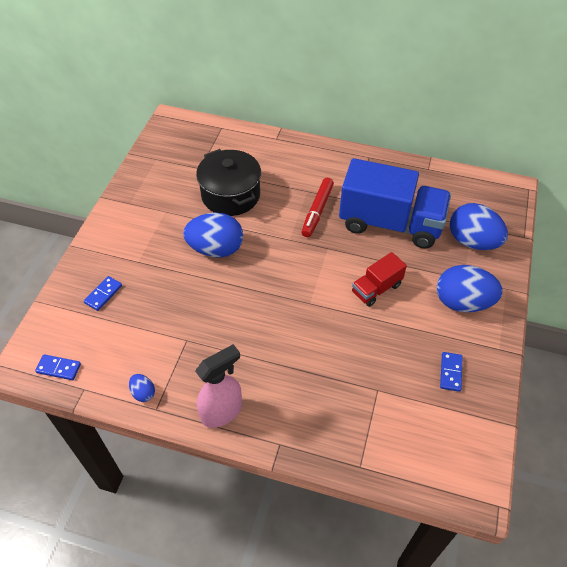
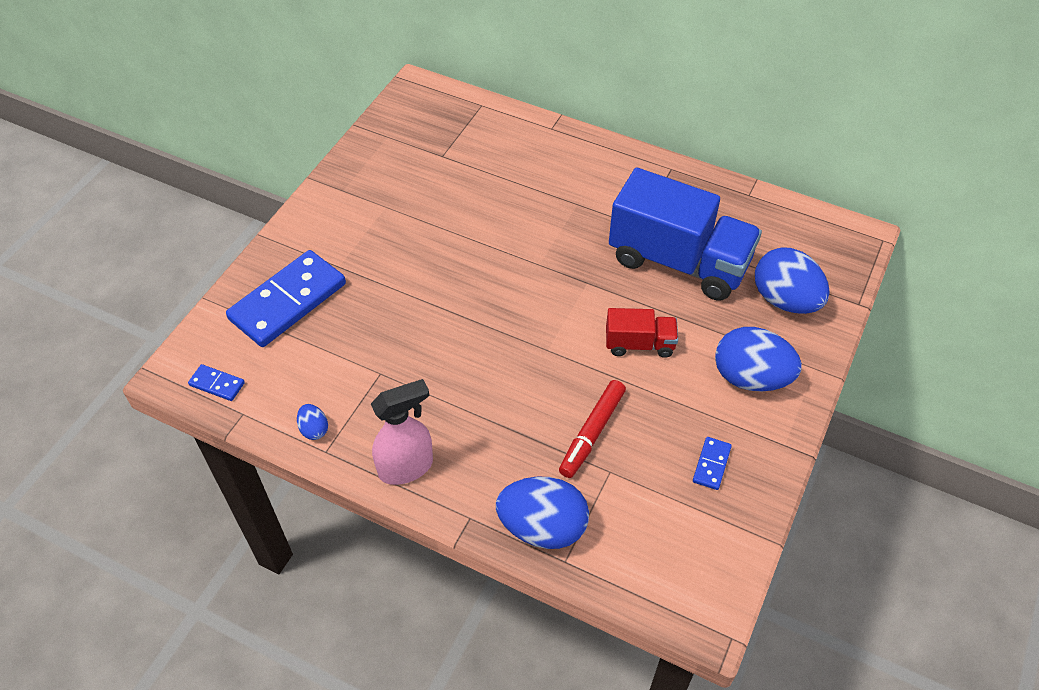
camera: 10 degrees right, 0 degrees up
(103, 294) = (288, 301): blue domino -> blue domino, size x2.32
(216, 249) = (441, 264): blue egg -> blue egg (542, 527)
(230, 195) = (474, 196): black pot -> none
(317, 211) = (584, 232): red marker -> red marker (592, 433)
(376, 289) = (639, 344): red truck -> red truck turned 150 degrees counterclockwise

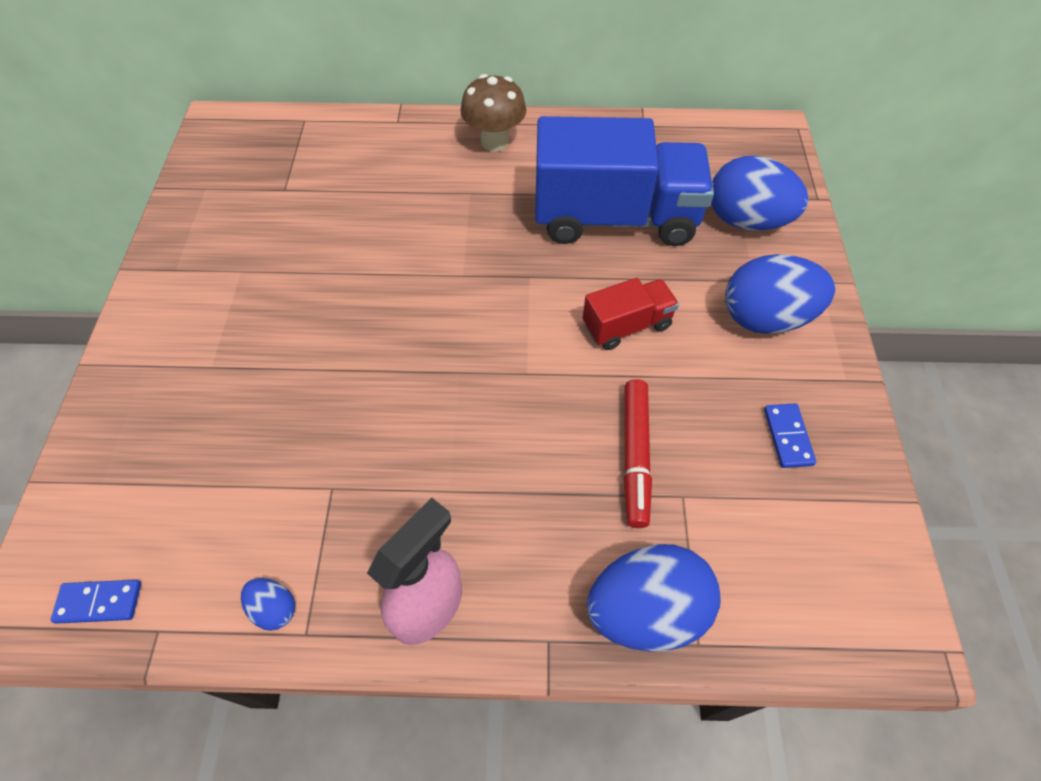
camera: 25 degrees left, 5 degrees up
(288, 301) = (159, 440): blue domino -> none
(618, 169) = (494, 142): none -> brown mushroom

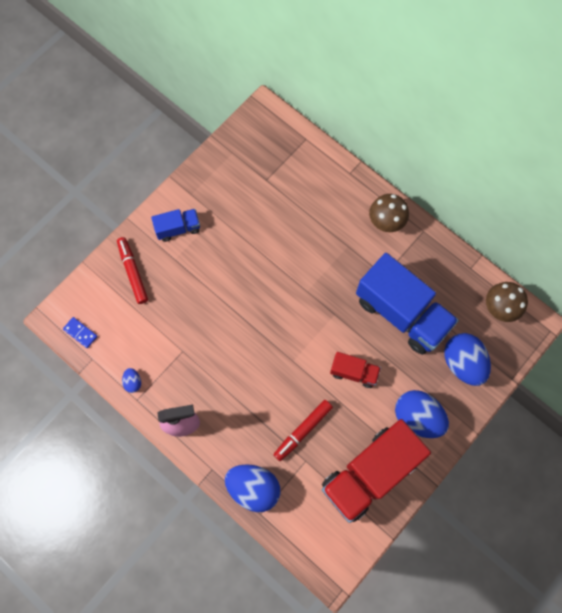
camera: 40 degrees right, 15 degrees up
(145, 433) = (133, 272): none -> red marker
(185, 323) = (178, 228): none -> blue truck
(720, 142) = (499, 308): none -> brown mushroom
(788, 437) = (370, 473): blue domino -> red truck

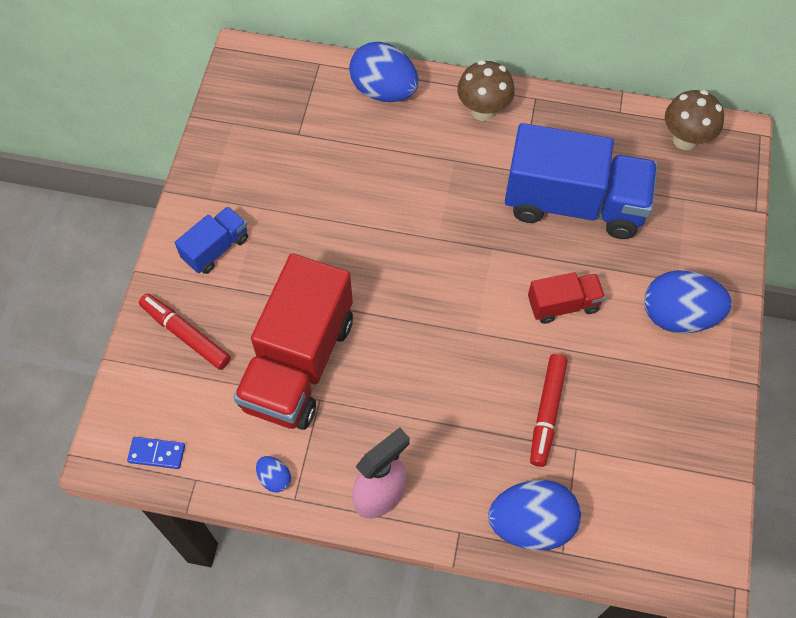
camera: 30 degrees left, 10 degrees down
(370, 473) = (668, 417): red truck -> red truck (299, 363)
(462, 363) = (687, 223): blue egg -> blue egg (384, 91)

